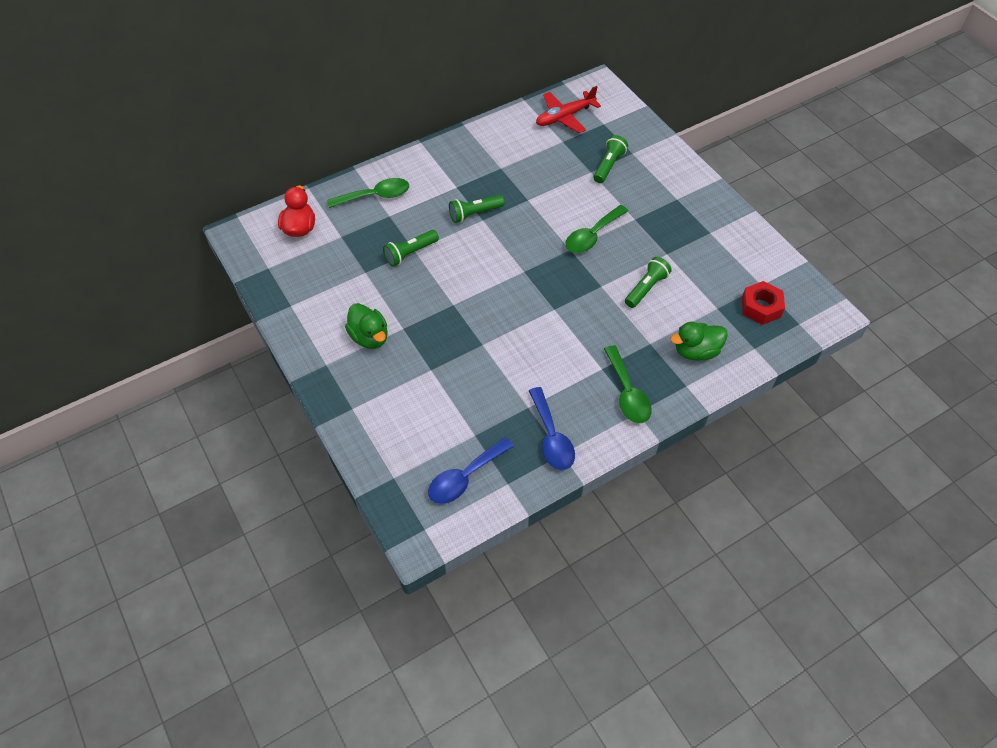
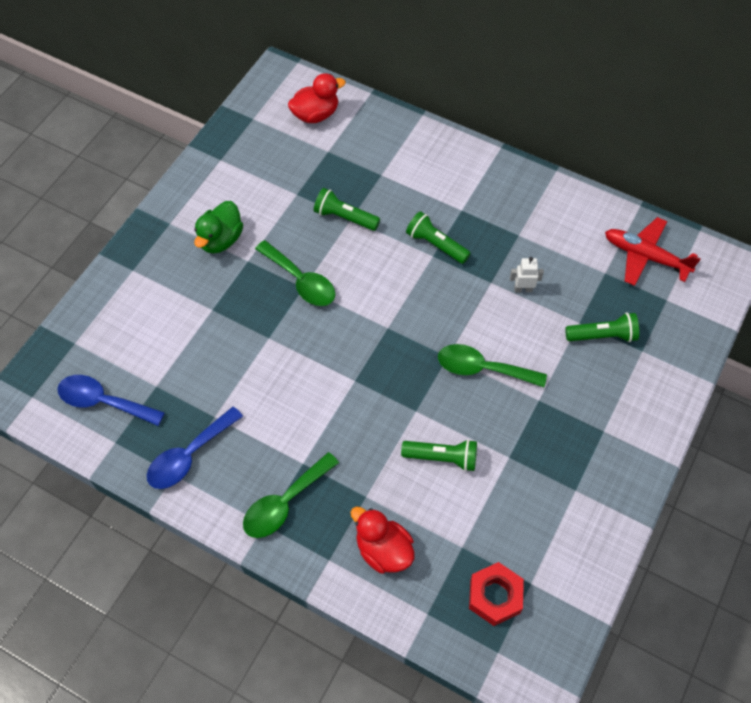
camera: 60 degrees right, 5 degrees up
(375, 196) = (399, 150): green spoon -> green spoon (301, 281)
(545, 186) = (523, 289): none -> white robot
(696, 351) = (383, 550): green duck -> red duck

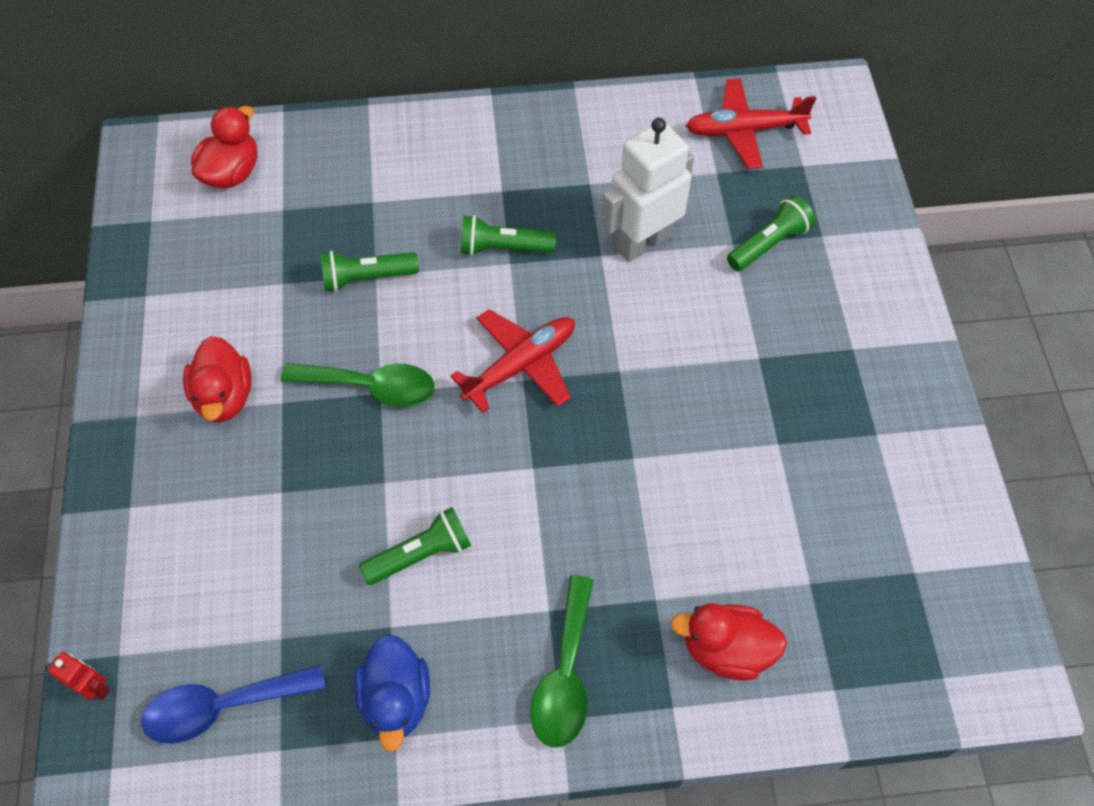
camera: 35 degrees left, 0 degrees up
(52, 352) = (95, 687): none -> red robot
(189, 456) = (396, 699): blue spoon -> blue duck
(221, 240) = (224, 396): green duck -> red duck
(393, 318) = (521, 365): none -> red plane
(442, 457) = (706, 493): green flashlight -> green flashlight (421, 554)
(482, 368) = (669, 360): green spoon -> none
(495, 596) = (889, 615): red nut -> none
(523, 289) = (643, 242): white robot -> white robot, size x2.24

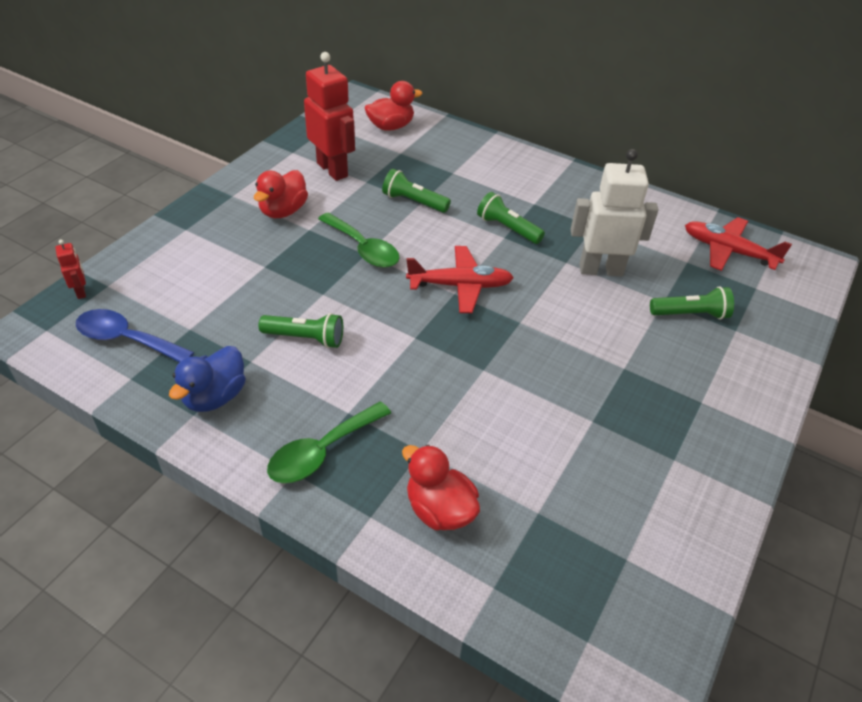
camera: 35 degrees right, 15 degrees down
(224, 291) = (332, 170): none -> red robot

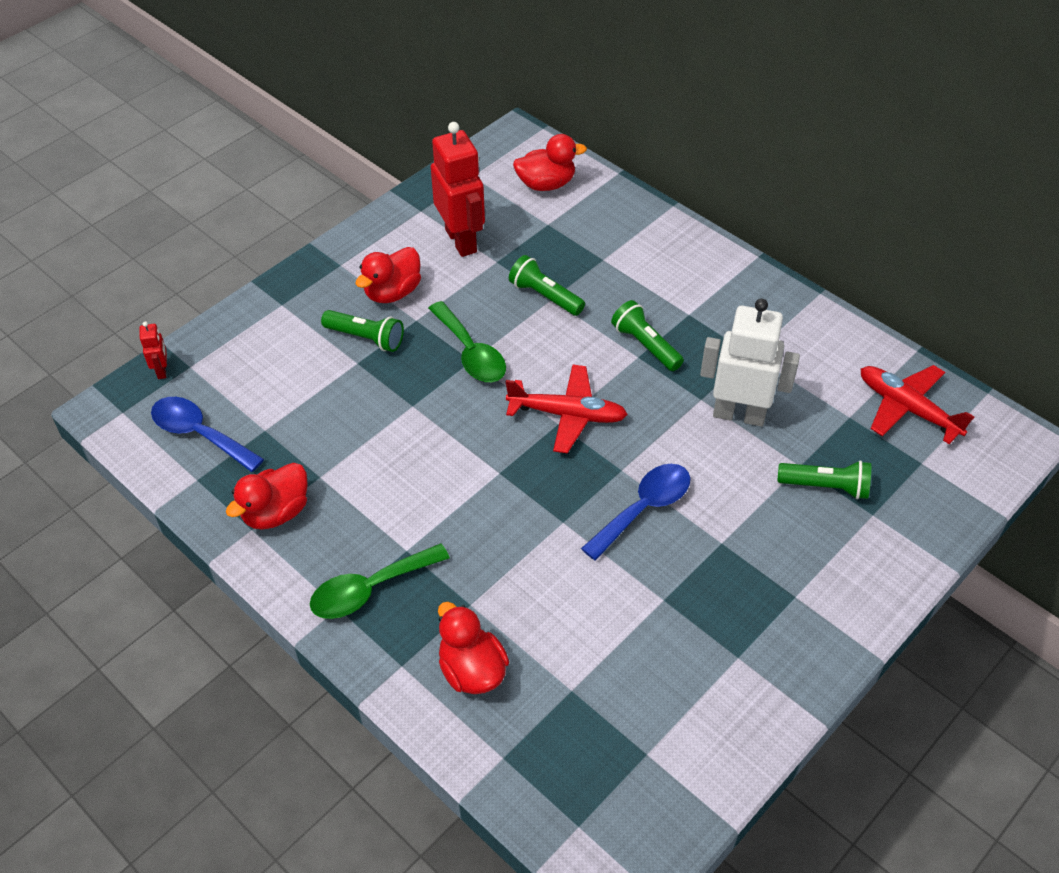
camera: 15 degrees right, 5 degrees up
(215, 397) = (276, 512): blue duck -> red duck
(305, 338) = (382, 457): green flashlight -> green flashlight (366, 338)
(549, 350) = (643, 508): none -> blue spoon

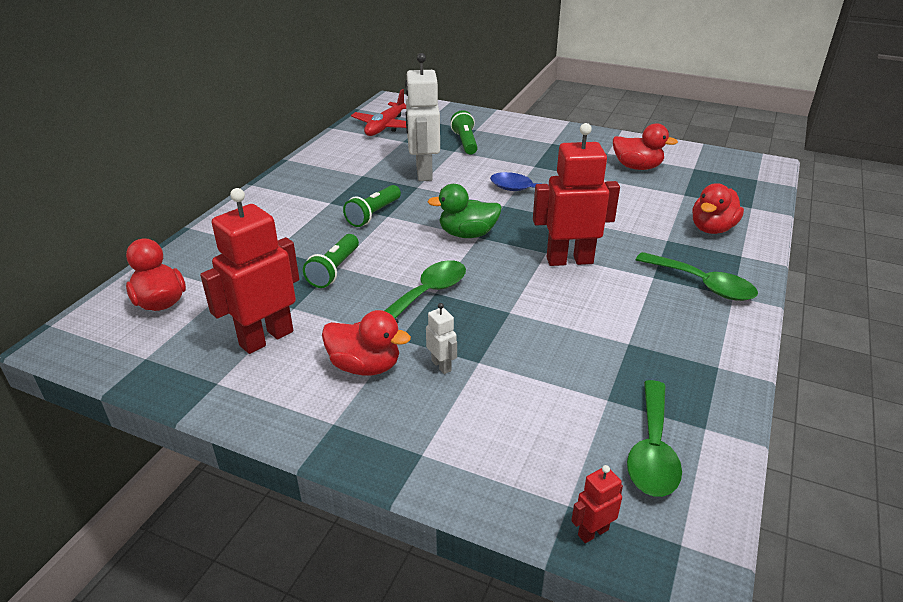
camera: 110 degrees left, 15 degrees down
(199, 434) = (652, 450): blue spoon -> green spoon
(276, 512) = (688, 357): red duck -> red duck (637, 167)
(366, 338) = (441, 365): green flashlight -> white robot
(474, 487) = (569, 260): none -> red robot
(567, 415) = (467, 234): red plane -> green duck

